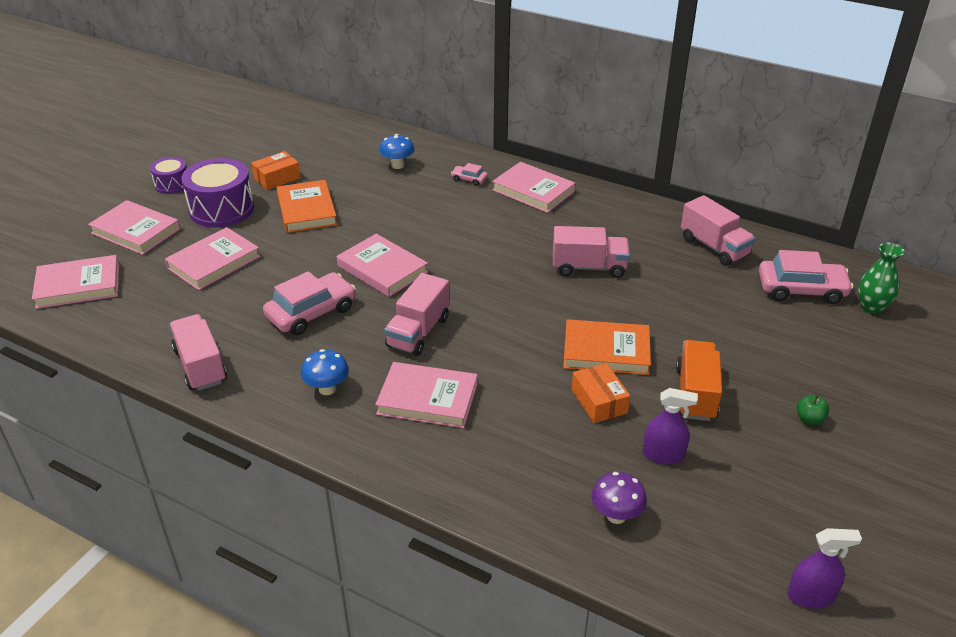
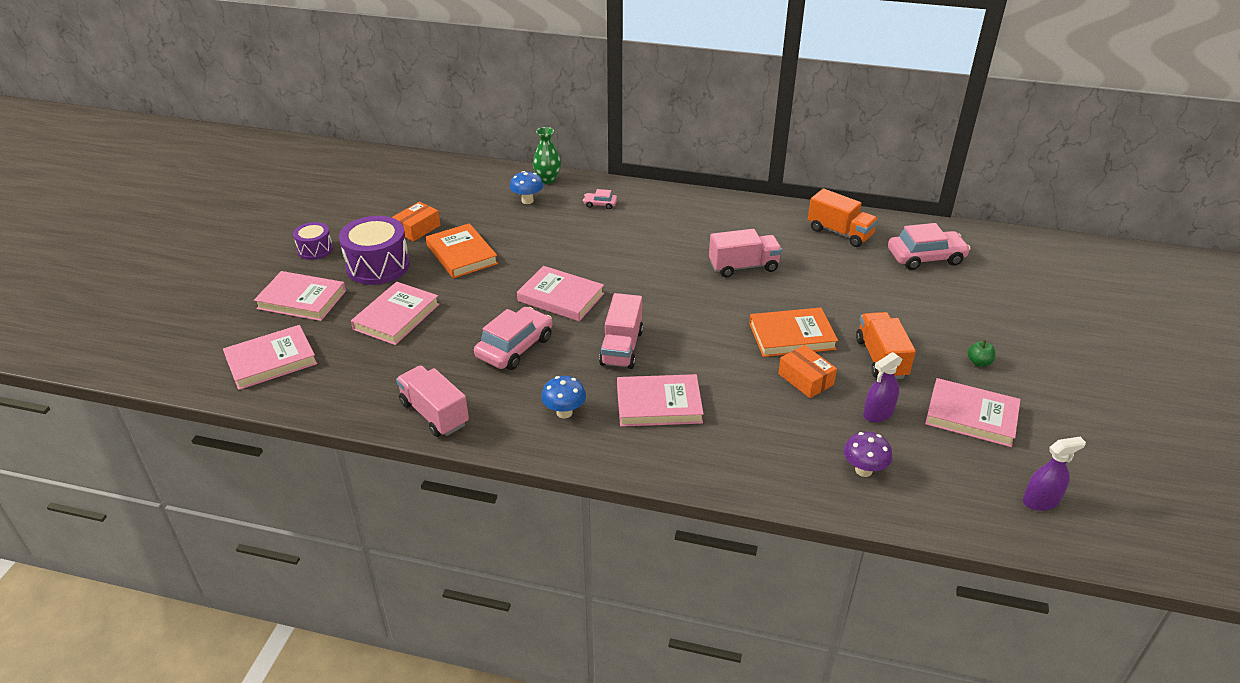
camera: 15 degrees left, 0 degrees up
(533, 191) = (662, 206): pink book -> pink book (971, 416)
(663, 455) = (878, 413): purple spray bottle -> purple spray bottle turned 150 degrees clockwise
(714, 247) = (840, 233): pink truck -> orange truck
(871, 307) = (986, 263): green vase -> green vase (547, 180)

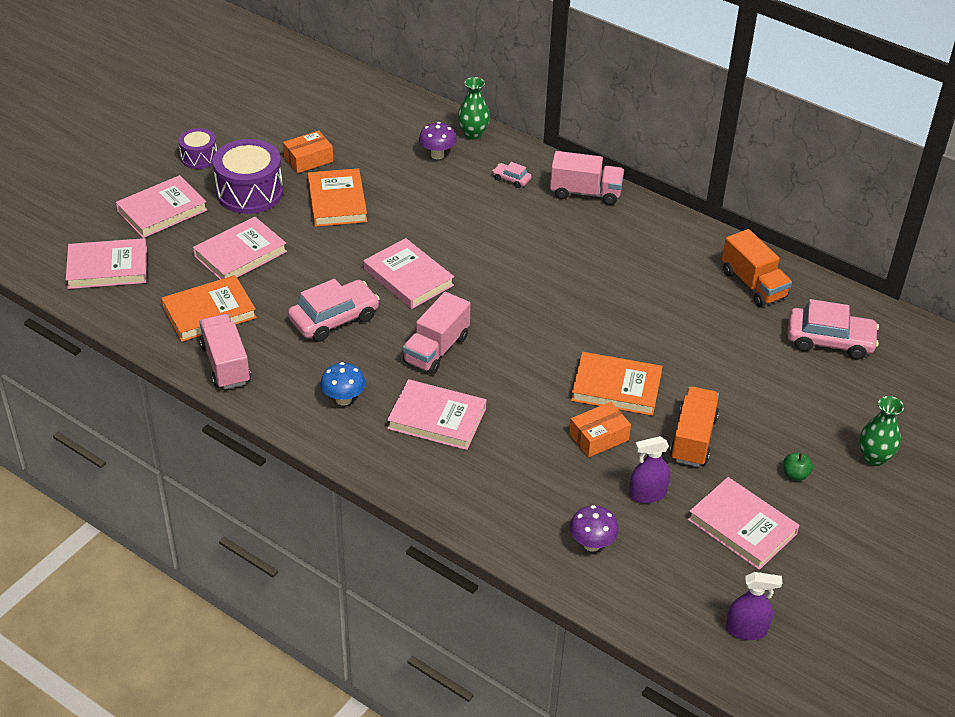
camera: 20 degrees right, 5 degrees up
(302, 300) = (162, 210): pink book -> pink book turned 75 degrees counterclockwise
(393, 373) = (209, 312): none -> orange book
(527, 201) = (437, 155): blue mushroom -> purple mushroom
(743, 267) = (618, 295): pink truck -> pink truck (585, 193)
(805, 379) = (598, 437): orange box -> orange box turned 75 degrees clockwise
(1025, 332) = (874, 457): none -> green vase

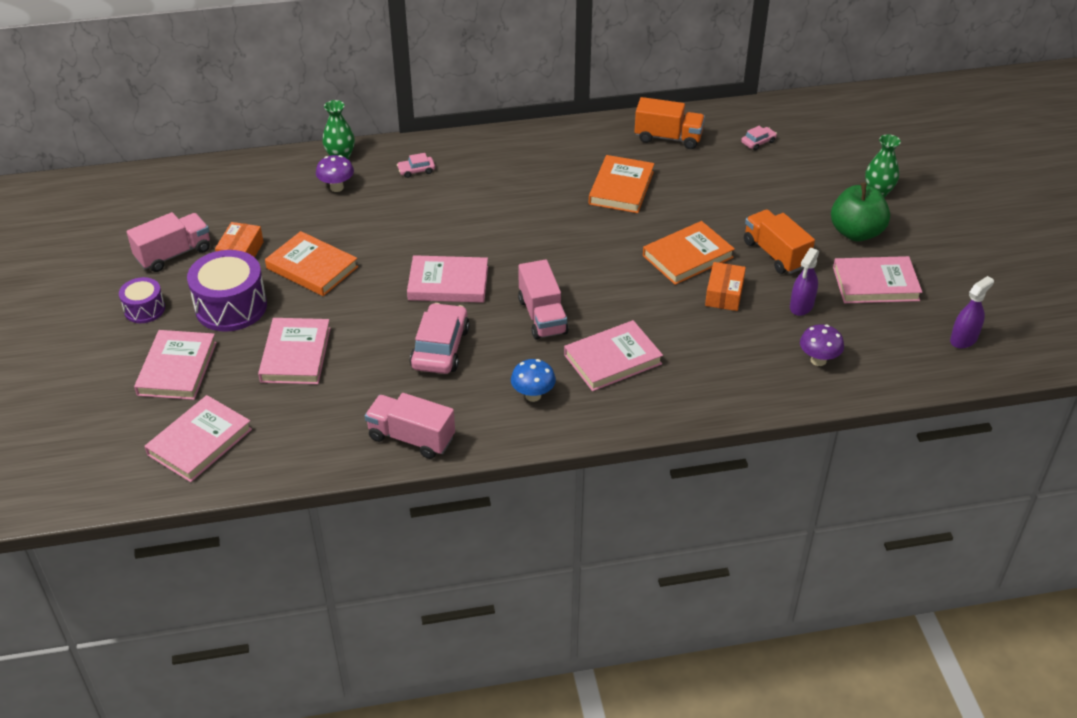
camera: 45 degrees left, 0 degrees up
(209, 312) = (339, 412): orange book -> orange book (621, 188)
(585, 193) = (480, 148): pink truck -> pink truck (173, 254)
(795, 474) = (856, 232): green apple -> green apple, size x2.31
(829, 341) = (758, 142): pink car -> pink car, size x0.48

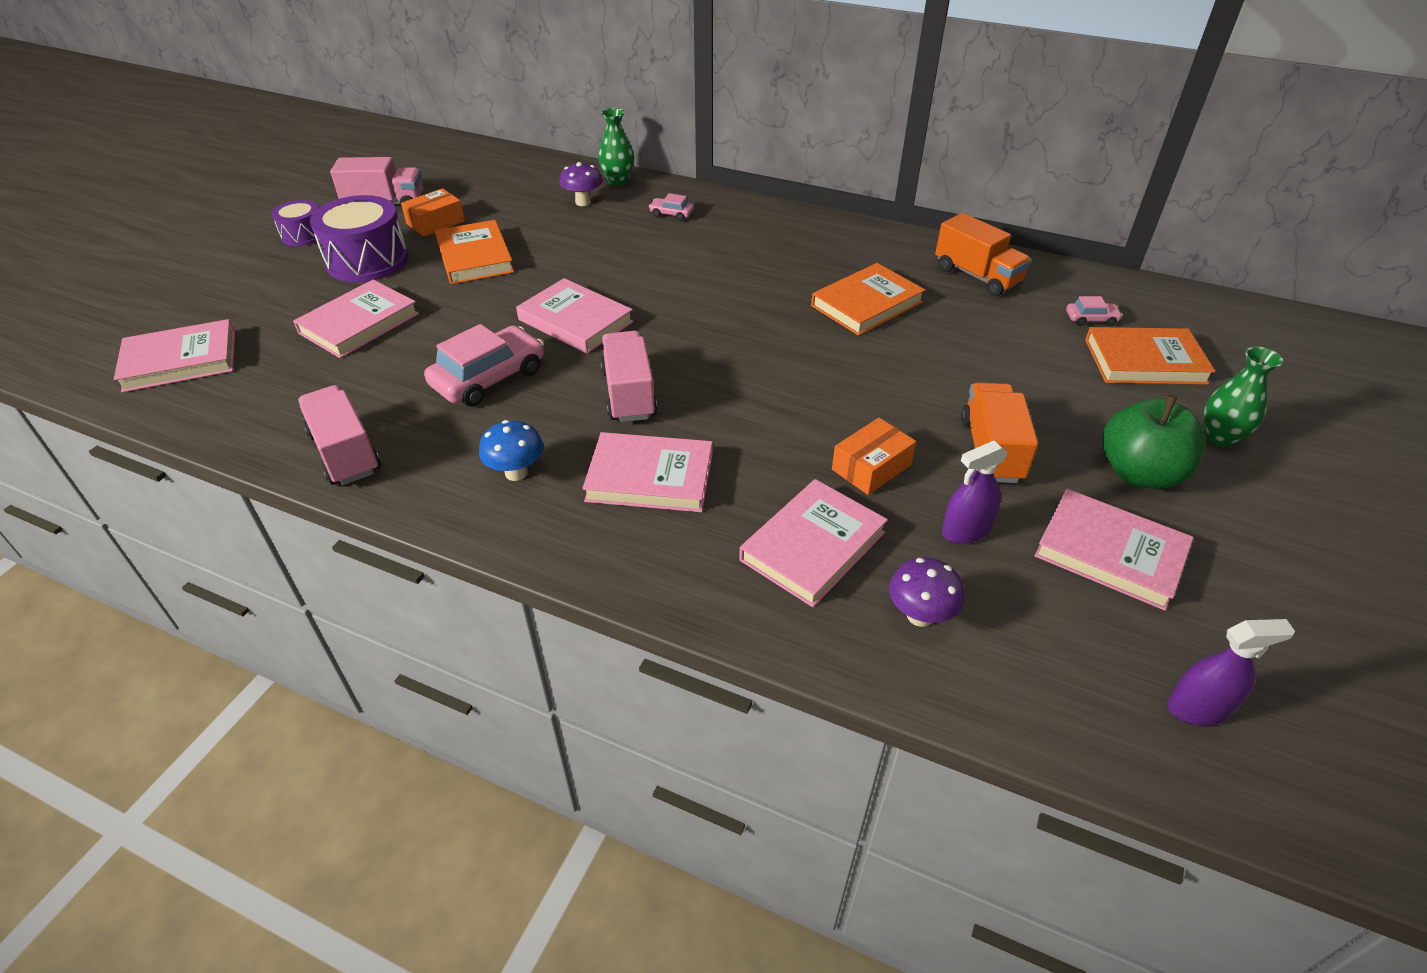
camera: 35 degrees right, 0 degrees up
(177, 368) = (257, 291): pink book -> pink book (813, 546)
(542, 316) = (629, 394): pink truck -> pink truck turned 150 degrees clockwise
(688, 256) = (869, 405): orange book -> orange book (1145, 361)

